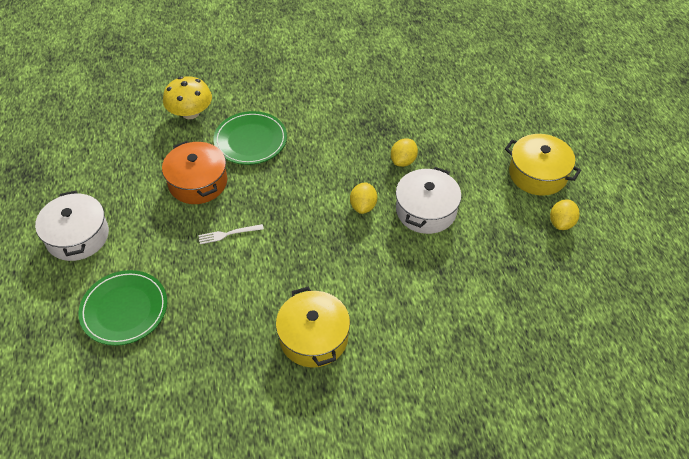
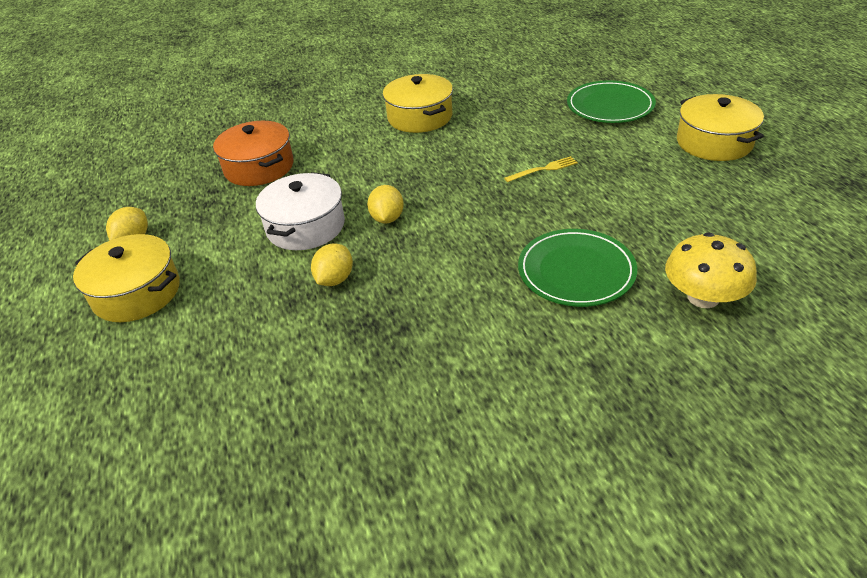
camera: 175 degrees right, 10 degrees down
(77, 236) = (714, 142): white pot -> yellow pot
(198, 182) = (616, 210): orange pot -> orange pot (259, 167)
(228, 234) = (543, 169): white fork -> yellow fork

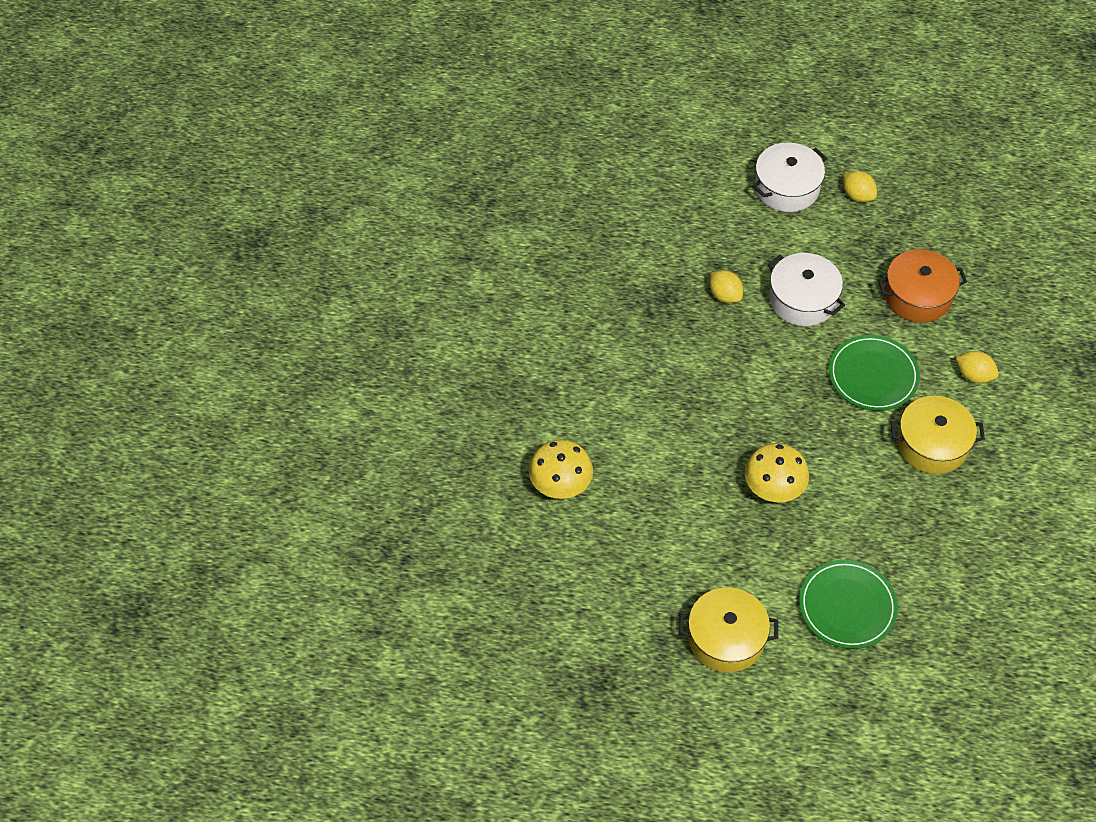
camera: 115 degrees right, 15 degrees up
(137, 293) = (787, 188): yellow pot -> white pot
(387, 218) = (777, 352): yellow lemon -> yellow lemon (974, 375)
(543, 169) = (774, 487): yellow fork -> yellow mushroom
(576, 271) = (635, 431): green plate -> green plate (873, 375)

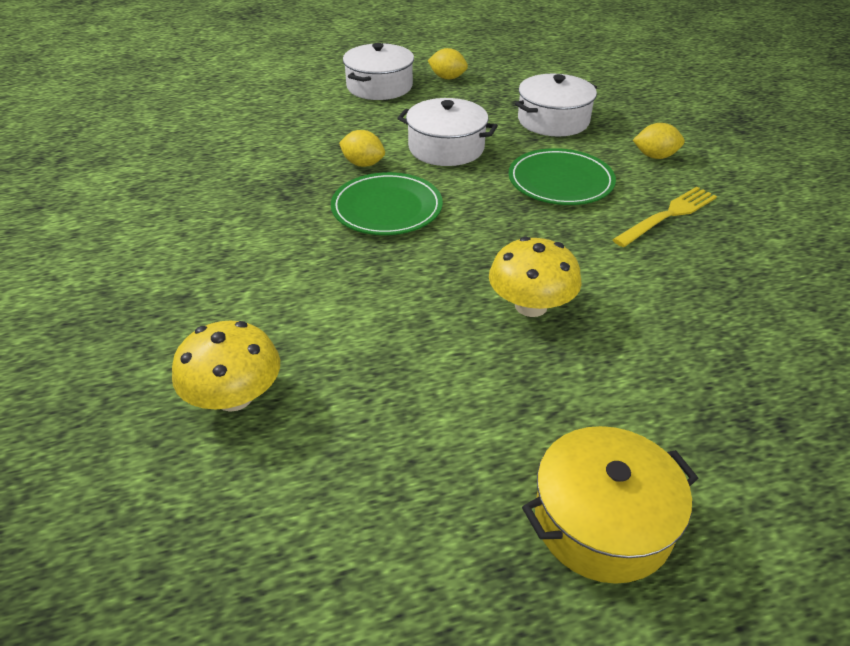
camera: 25 degrees left, 15 degrees down
(847, 606) = (728, 406): green plate -> green plate (387, 208)
(918, 296) = (553, 120): orange pot -> white pot
(932, 444) = (668, 215): yellow pot -> yellow fork

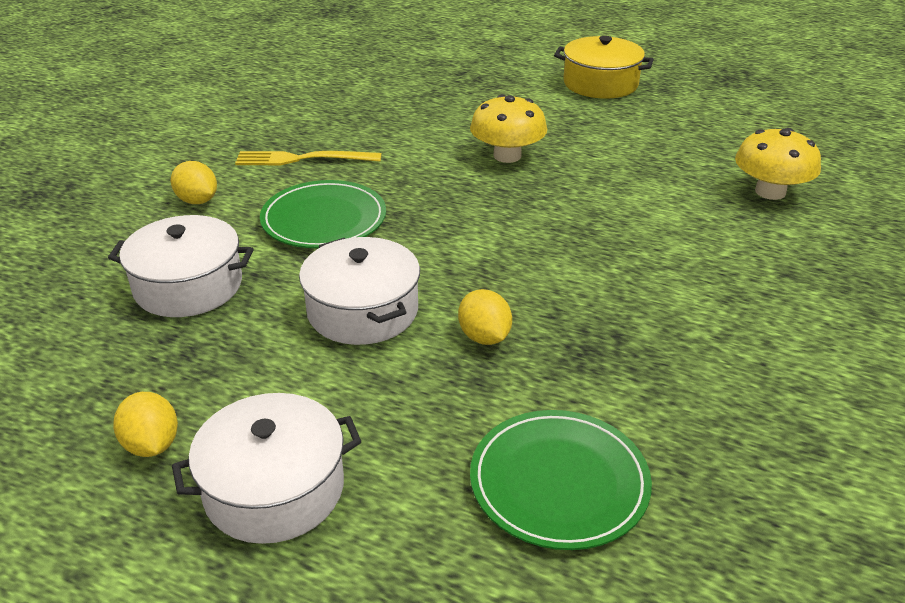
camera: 140 degrees left, 5 degrees down
(387, 208) = (522, 270): green plate -> green plate (559, 483)

